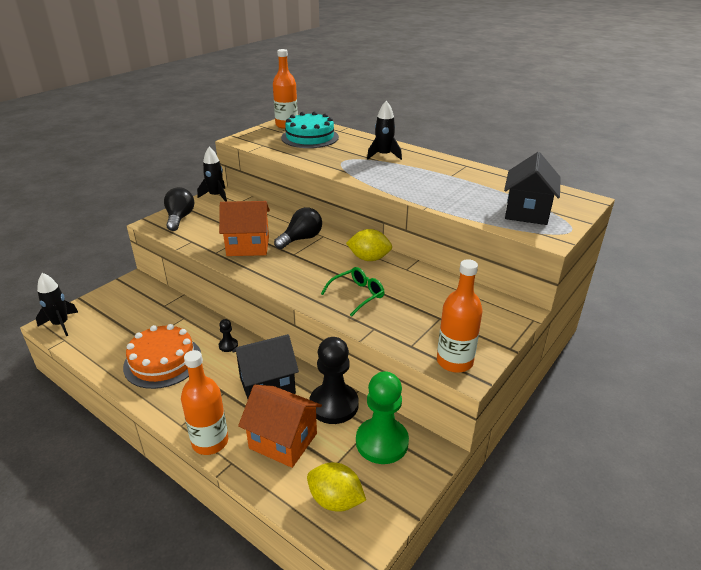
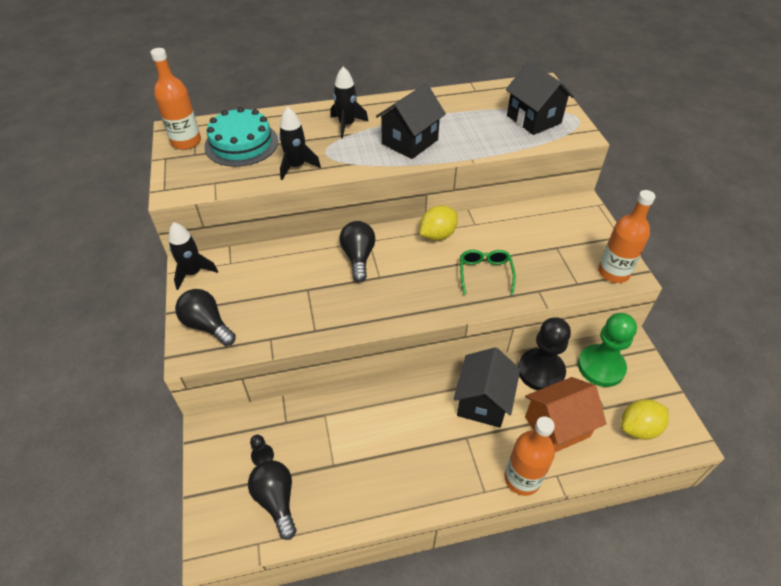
camera: 50 degrees left, 15 degrees up
(61, 324) = (223, 536): black rocket -> black rocket (296, 167)
(100, 331) = (276, 500): none -> black light bulb
(163, 361) = (380, 465): orange cake -> none
(228, 345) = (403, 401): black pawn -> black pawn (262, 456)
(248, 246) = (330, 300): orange house -> none
(404, 179) = (410, 142): none -> black house

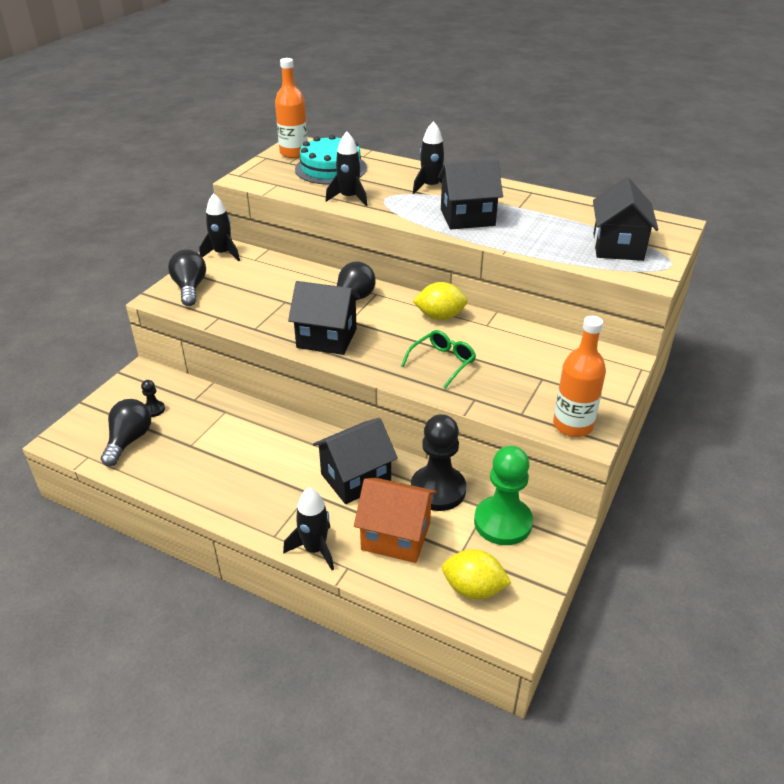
camera: 40 degrees right, 10 degrees down
(382, 303) = (326, 338): none -> black house
(522, 479) = (315, 549): orange bottle -> black rocket

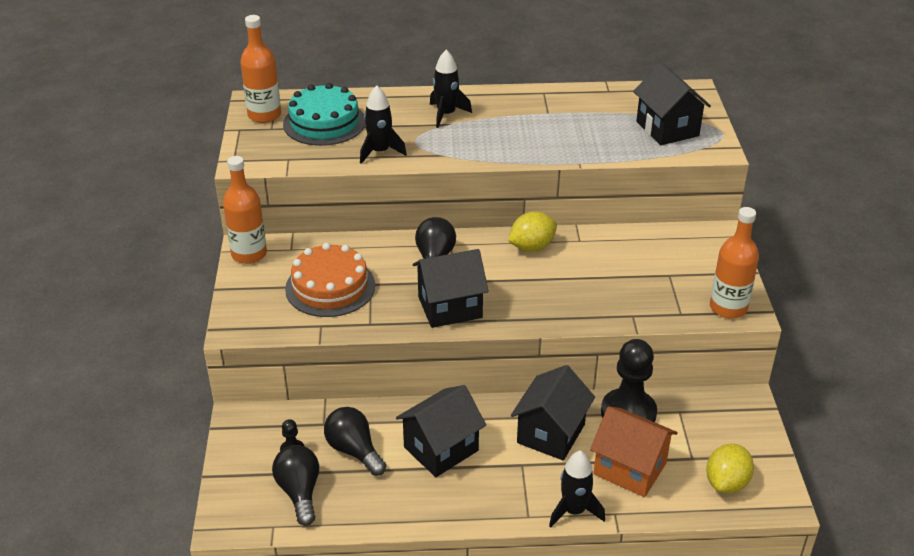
camera: 30 degrees left, 0 degrees up
(190, 288) = (256, 305): black light bulb -> black light bulb (354, 451)
(222, 253) = (249, 254): black rocket -> orange bottle
(254, 293) = (330, 287): none -> orange cake
(396, 536) = (630, 468): orange house -> orange house turned 45 degrees clockwise
(442, 362) = (575, 291): green glasses -> none
(467, 217) = (513, 139): black house -> black house (441, 449)
(473, 589) = (726, 483): yellow lemon -> yellow lemon turned 45 degrees counterclockwise
(503, 522) = (702, 418): green pawn -> none

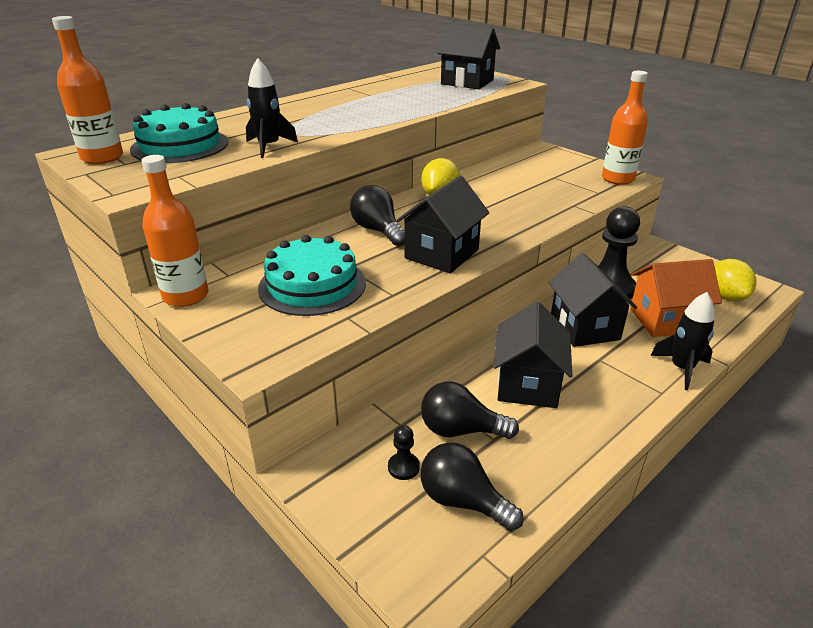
camera: 40 degrees left, 5 degrees down
(330, 287) = (312, 285): orange cake -> turquoise cake
(446, 114) = (291, 114): black rocket -> none

